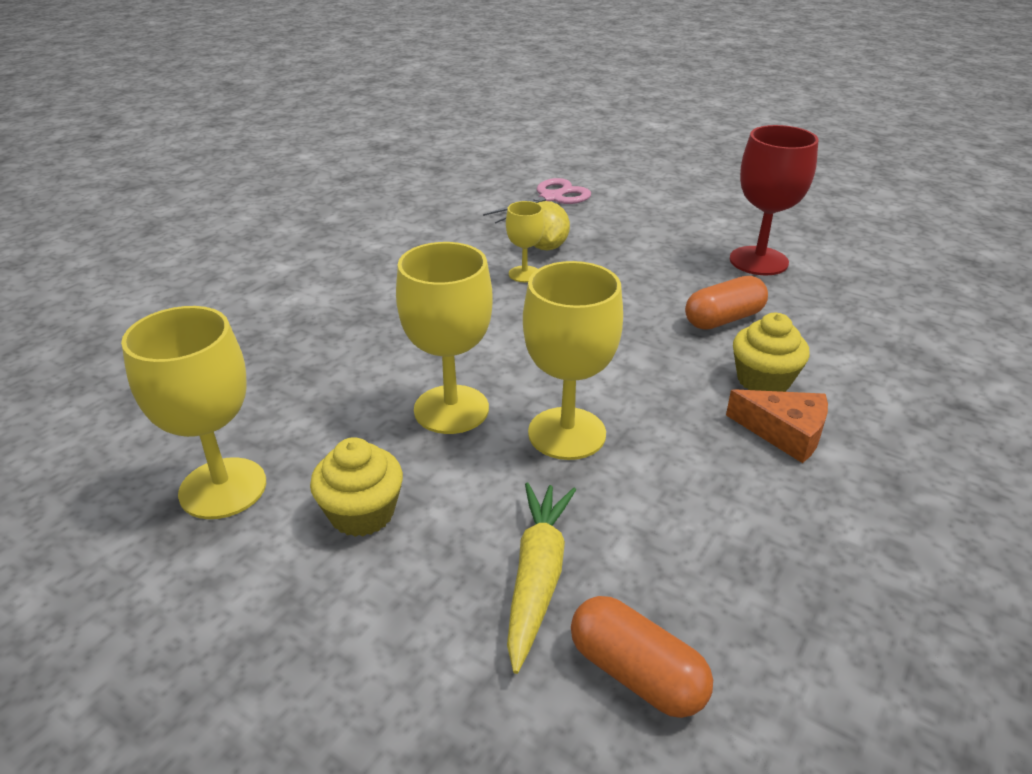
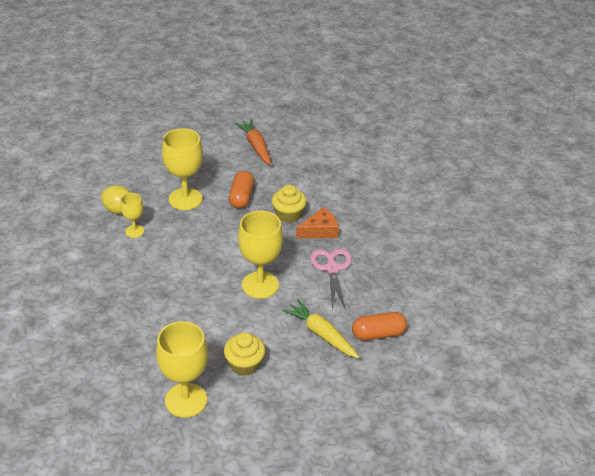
camera: 55 degrees left, 5 degrees up
(451, 409) = (209, 309): yellow goblet -> yellow goblet (185, 199)
(551, 198) = (73, 180): pink scissors -> pink scissors (332, 269)
(758, 261) = (215, 157): red goblet -> none
(843, 279) = (256, 146): none -> orange carrot

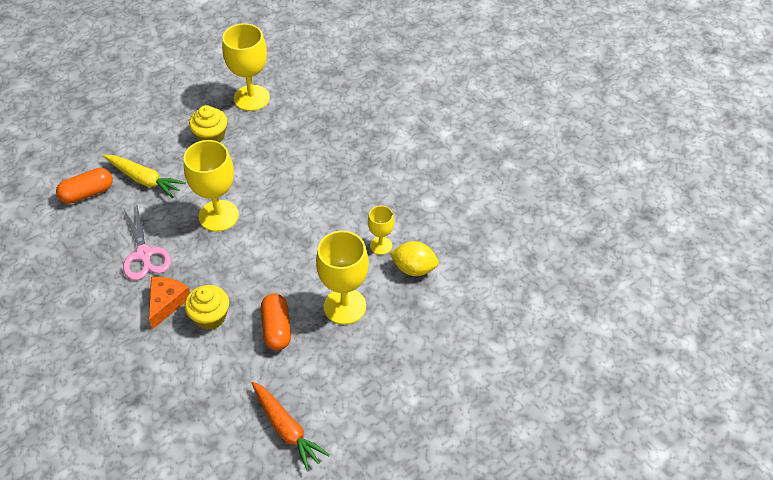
camera: 165 degrees right, 10 degrees up
(320, 230) = (166, 303): orange cheese -> orange cheese turned 150 degrees clockwise

